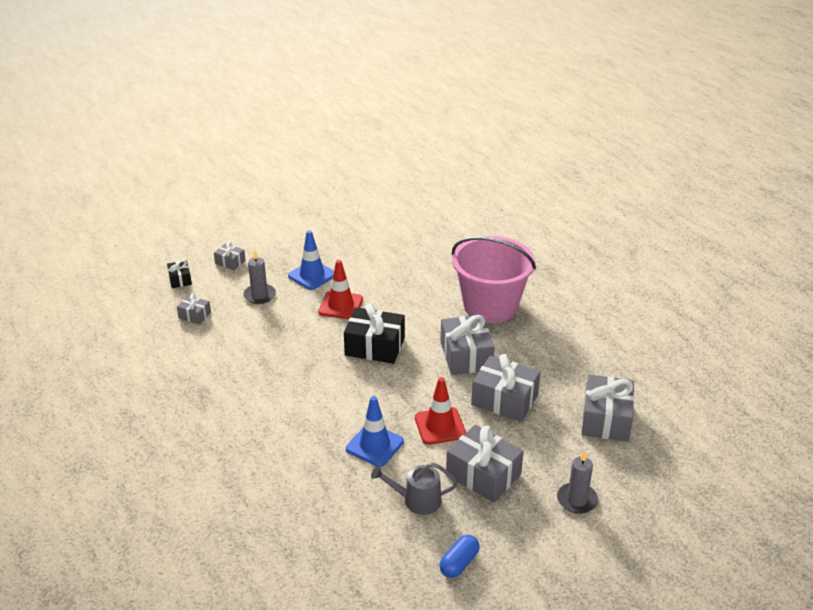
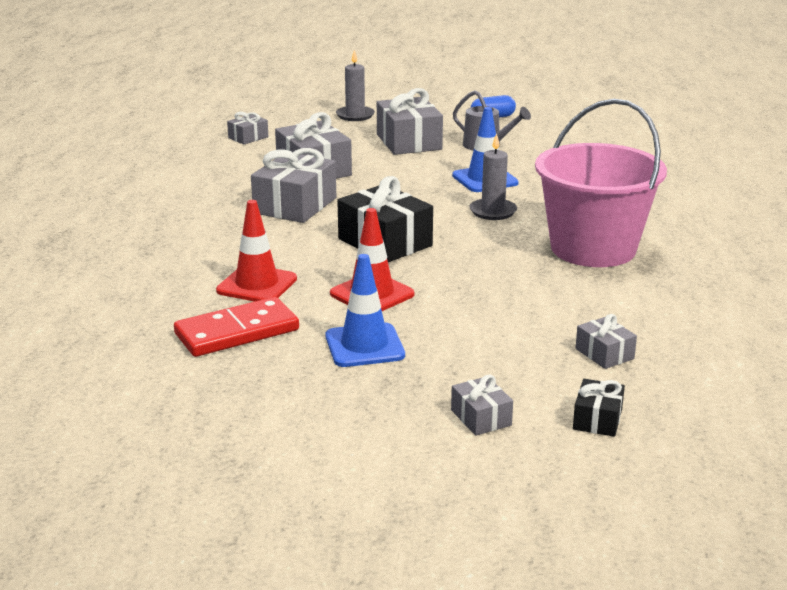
camera: 145 degrees left, 10 degrees down
(259, 295) = (477, 346): grey candle -> grey candle (493, 211)
(377, 259) = (237, 332): none -> red domino
(440, 426) = (404, 173): red traffic cone -> red traffic cone (257, 285)
(490, 305) = (187, 234): pink bucket -> pink bucket (593, 248)
(605, 419) = (248, 137): grey gift -> grey gift, size x0.51

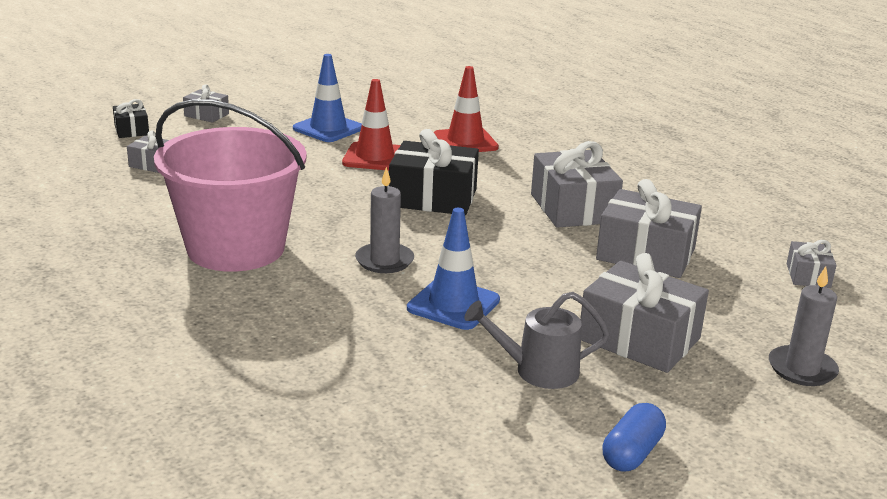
camera: 140 degrees right, 0 degrees up
(237, 332) = (420, 116): red domino -> none

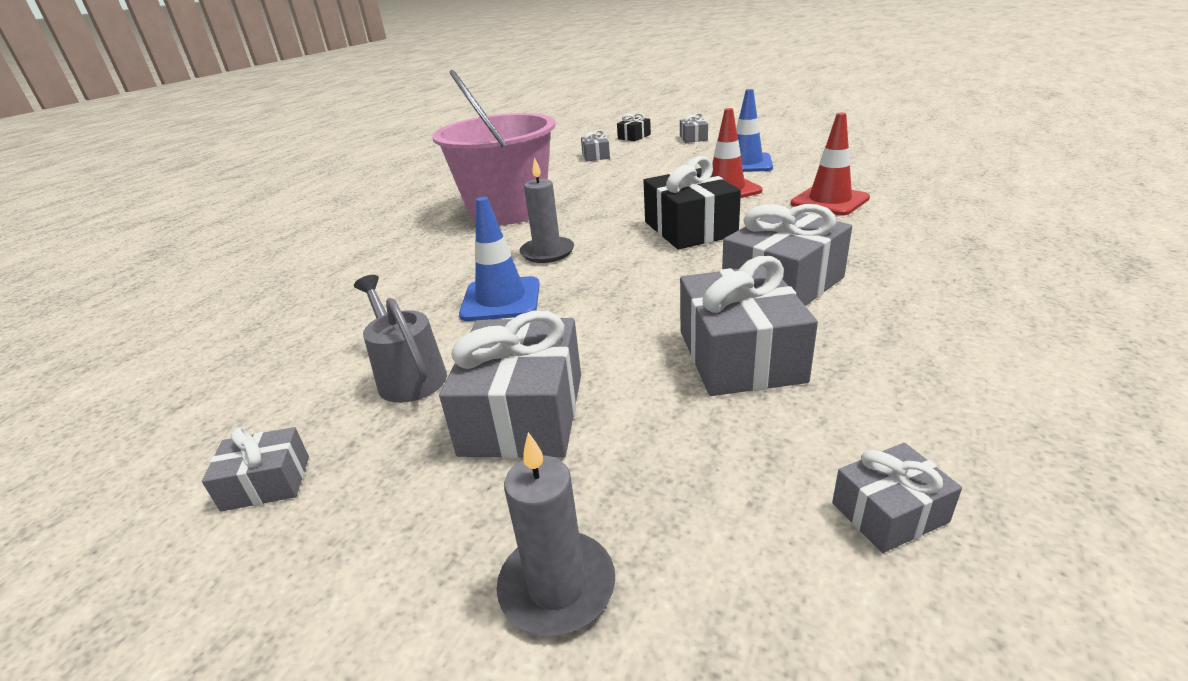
camera: 65 degrees right, 5 degrees up
(632, 453) = (266, 483): blue capsule -> grey gift

